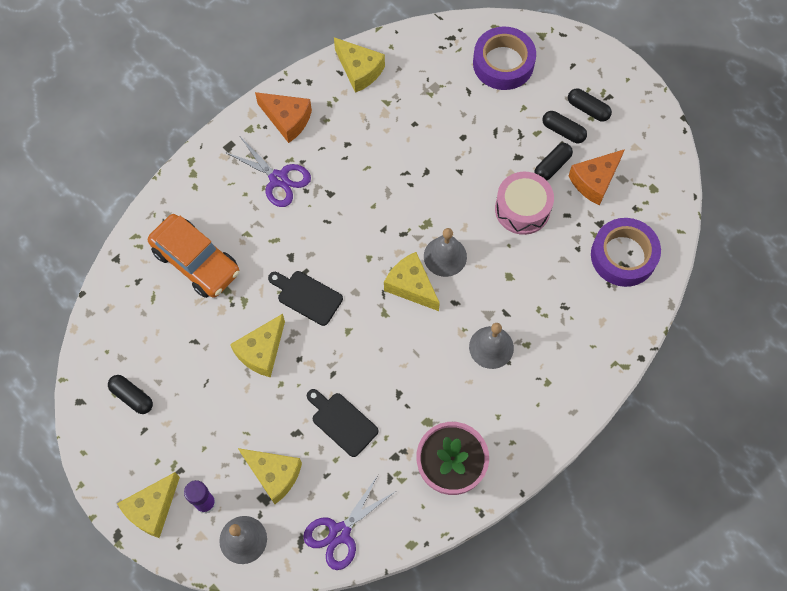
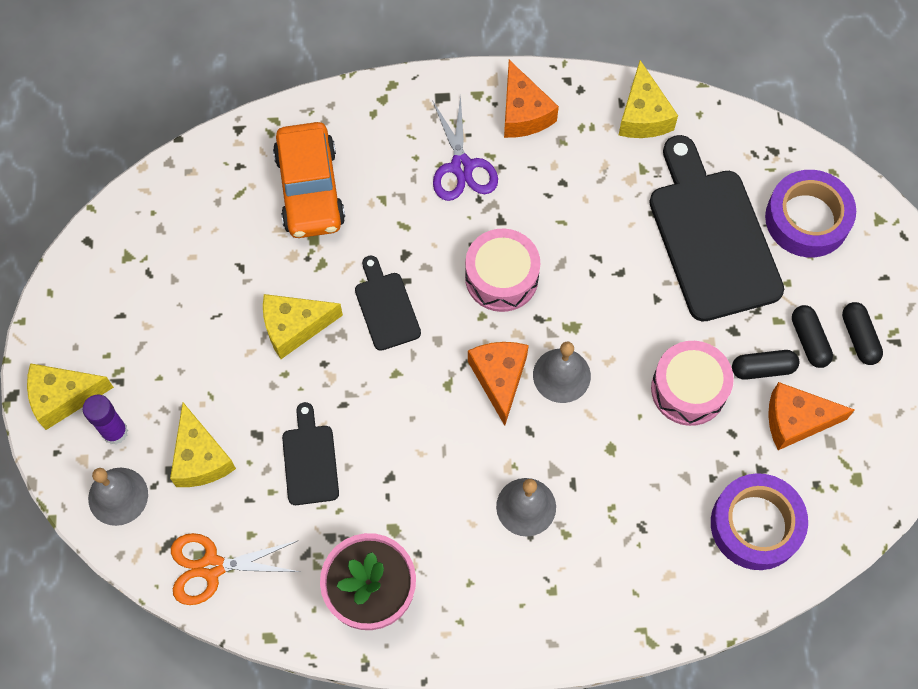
camera: 40 degrees right, 0 degrees up
(132, 397) = (137, 275): black capsule -> none
(339, 533) = (212, 567): purple scissors -> orange scissors
(360, 226) = (501, 277): none -> pink drum
(411, 286) = (499, 378): yellow cheese -> orange cheese
(459, 112) = (711, 237): none -> black cutting board

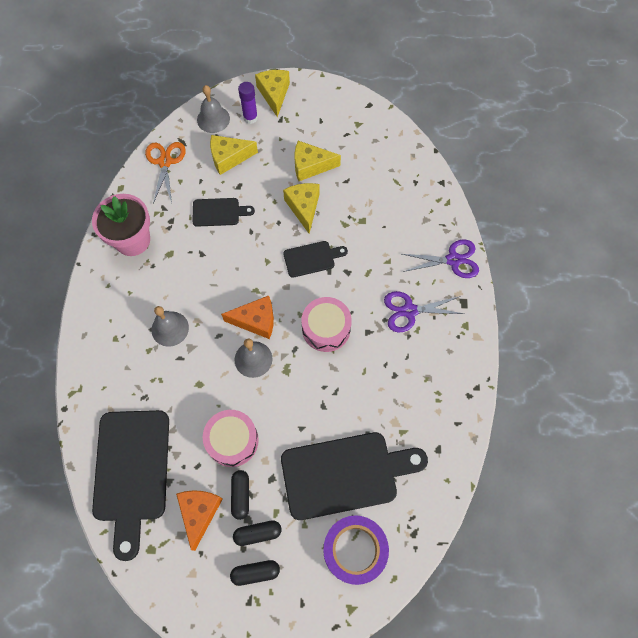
camera: 95 degrees right, 0 degrees up
(310, 189) = (397, 220): orange car -> none
(374, 111) = (453, 260): none -> purple scissors
(523, 113) = (450, 354): orange cheese -> none
(643, 115) = (447, 438): yellow cheese -> yellow cheese (310, 166)
(756, 525) = (132, 472): purple tape -> black cutting board

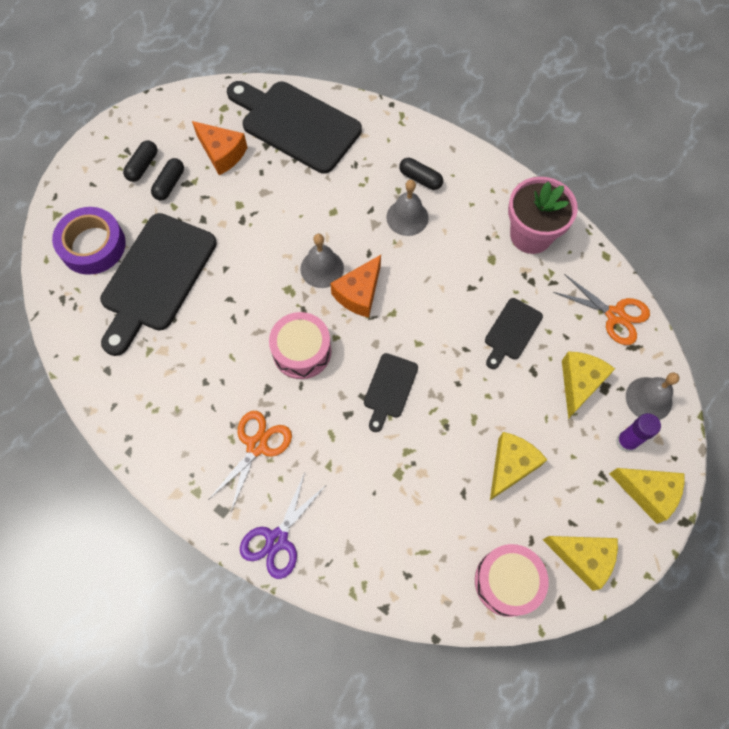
camera: 125 degrees right, 0 degrees up
(232, 440) = (260, 209): pink drum -> pink drum (507, 582)
(241, 495) = (210, 189): black capsule -> black capsule (420, 179)
(304, 207) = (458, 421): yellow cheese -> yellow cheese (583, 558)
(409, 311) = (257, 446): purple scissors -> orange scissors

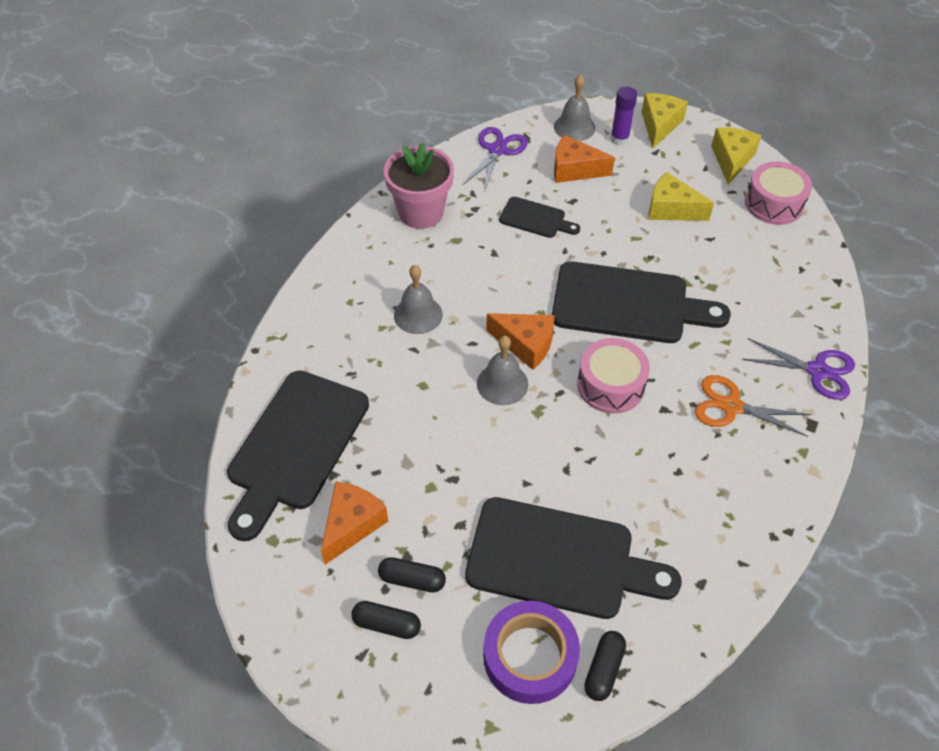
camera: 100 degrees left, 15 degrees down
(389, 389) = (627, 304): black cutting board -> black cutting board, size x2.02
(420, 179) = (363, 309): black capsule -> black capsule (604, 669)
(579, 383) = (574, 170): yellow cheese -> orange cheese
(615, 315) = (497, 150): orange scissors -> purple scissors

